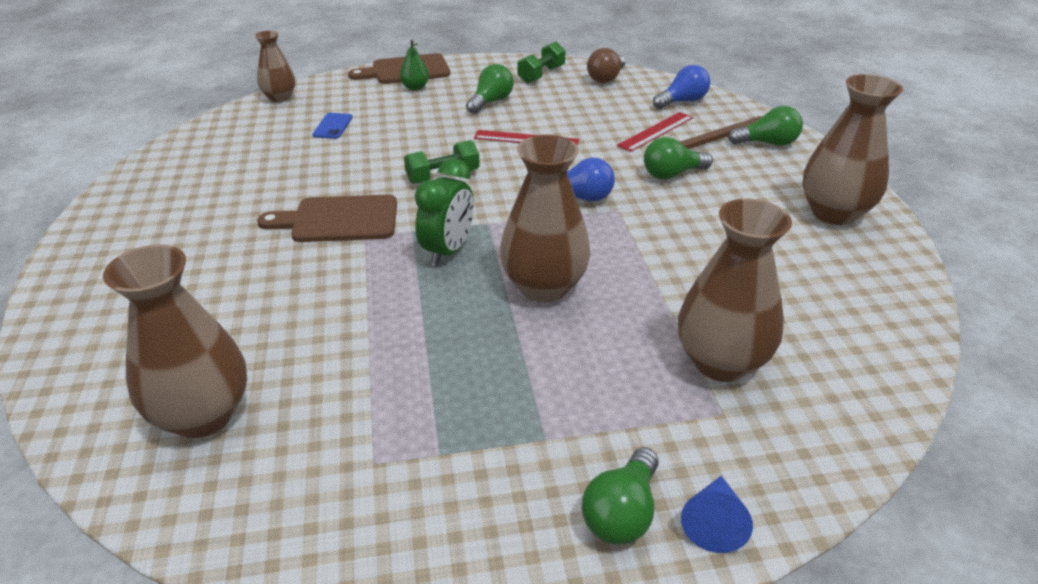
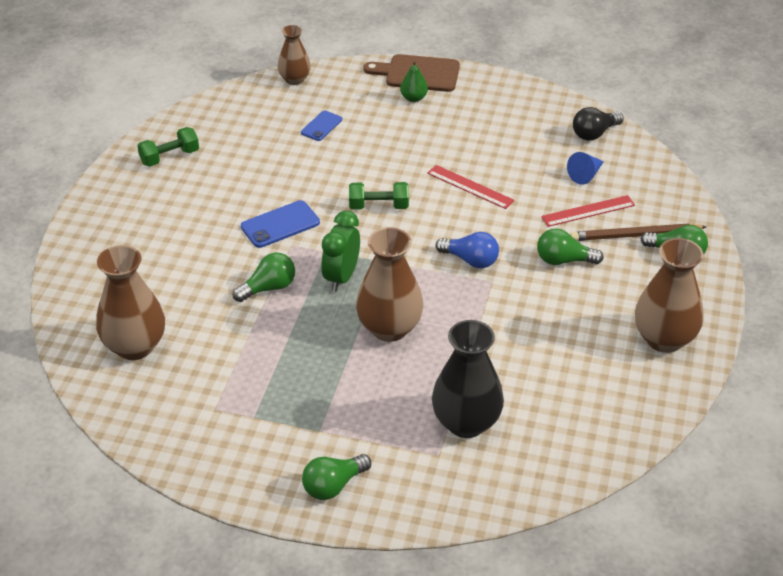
camera: 25 degrees right, 5 degrees up
(339, 220) = (280, 225): brown cutting board -> blue phone
(448, 251) = (341, 277): green clock -> green clock turned 150 degrees clockwise
(491, 102) = (468, 134): green light bulb -> green light bulb (268, 288)
(541, 75) = (536, 113): green dumbbell -> green dumbbell (169, 157)
(606, 78) = (594, 133): brown light bulb -> black light bulb
(682, 101) = (642, 183): blue light bulb -> none
(714, 522) = (380, 509): blue cone -> blue cone (586, 175)
(720, 362) = (466, 423): brown vase -> black vase

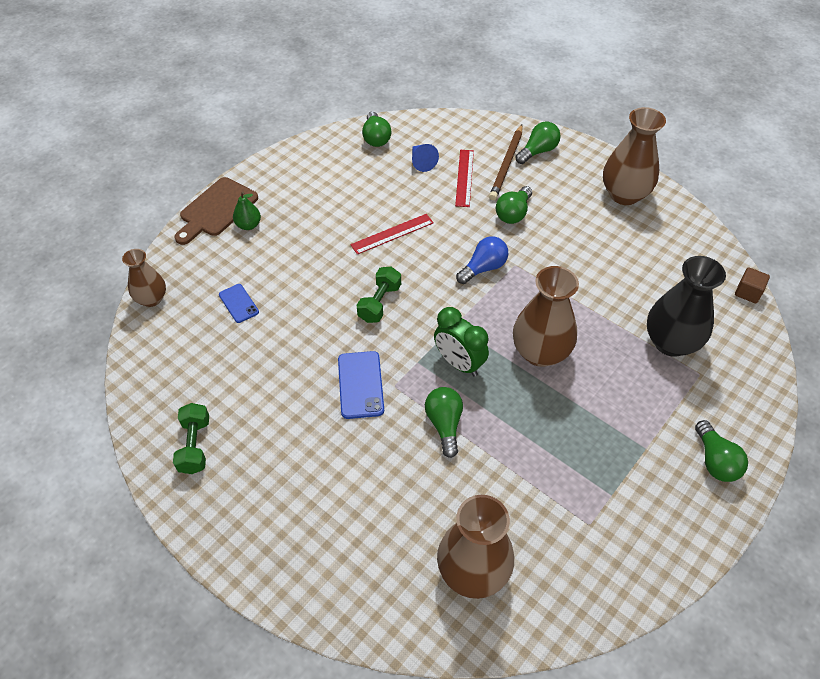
camera: 65 degrees left, 10 degrees up
(585, 475) = (748, 292): none -> brown cube
(594, 133) = (376, 138): black light bulb -> green light bulb

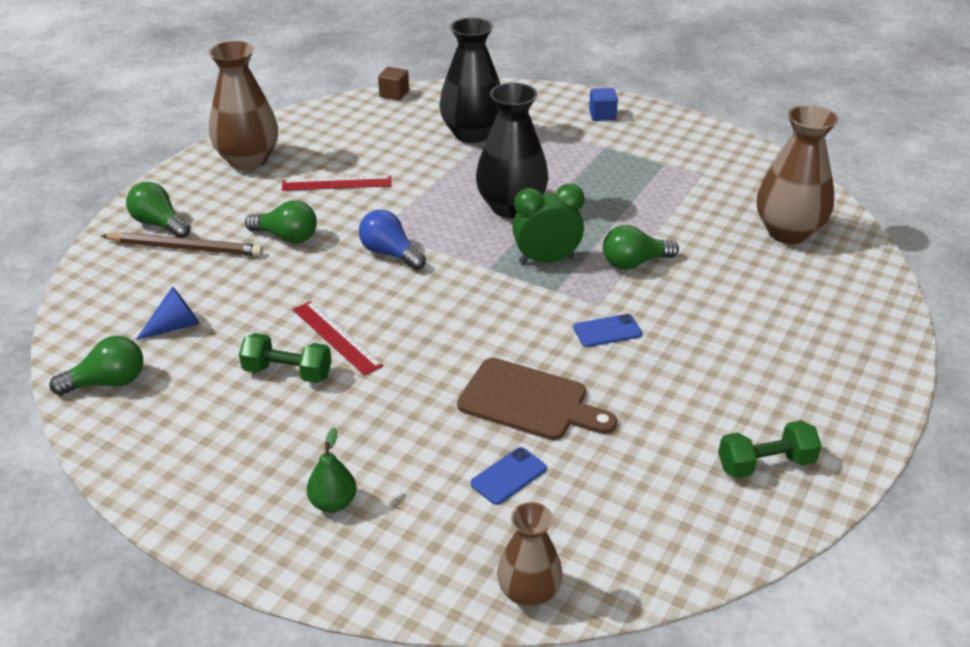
camera: 100 degrees left, 15 degrees down
(216, 209) = (296, 558): brown cutting board -> brown cutting board (529, 402)
(360, 385) = (607, 331): blue phone -> blue phone, size x0.64
(379, 303) = (470, 332): green dumbbell -> green dumbbell (288, 372)
(459, 363) = (546, 260): green clock -> green clock turned 135 degrees counterclockwise
(464, 177) = (213, 282): red ruler -> red ruler (337, 183)
(540, 352) = (511, 207): brown vase -> black vase
(715, 461) = (602, 115): green light bulb -> blue cube

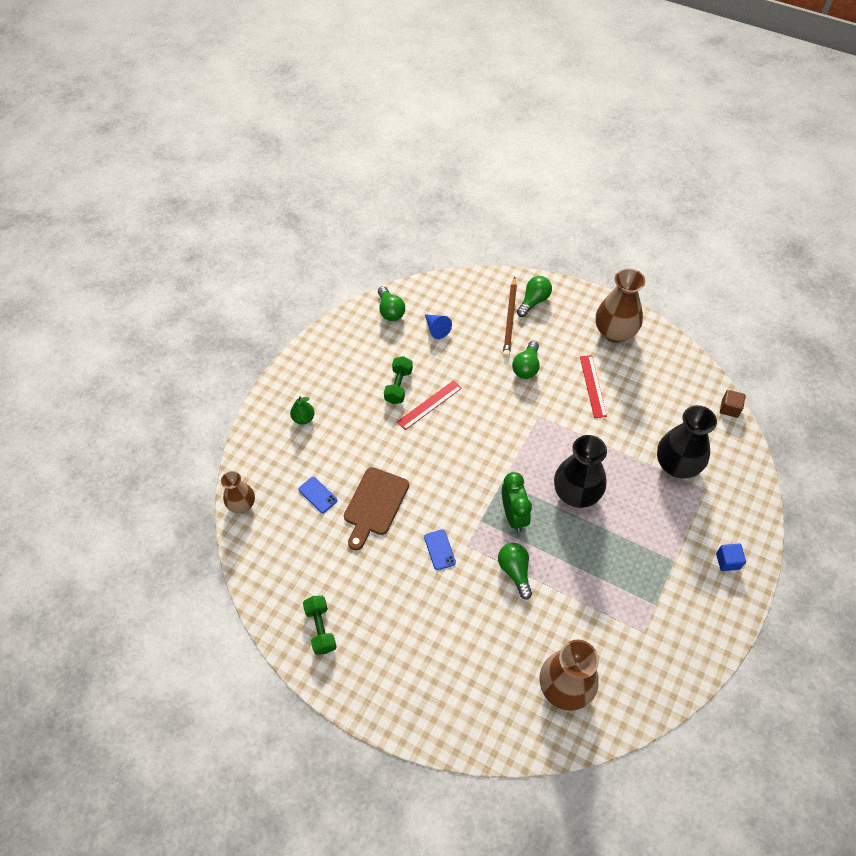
camera: 90 degrees right, 20 degrees up
(390, 253) = (513, 424): blue light bulb -> none

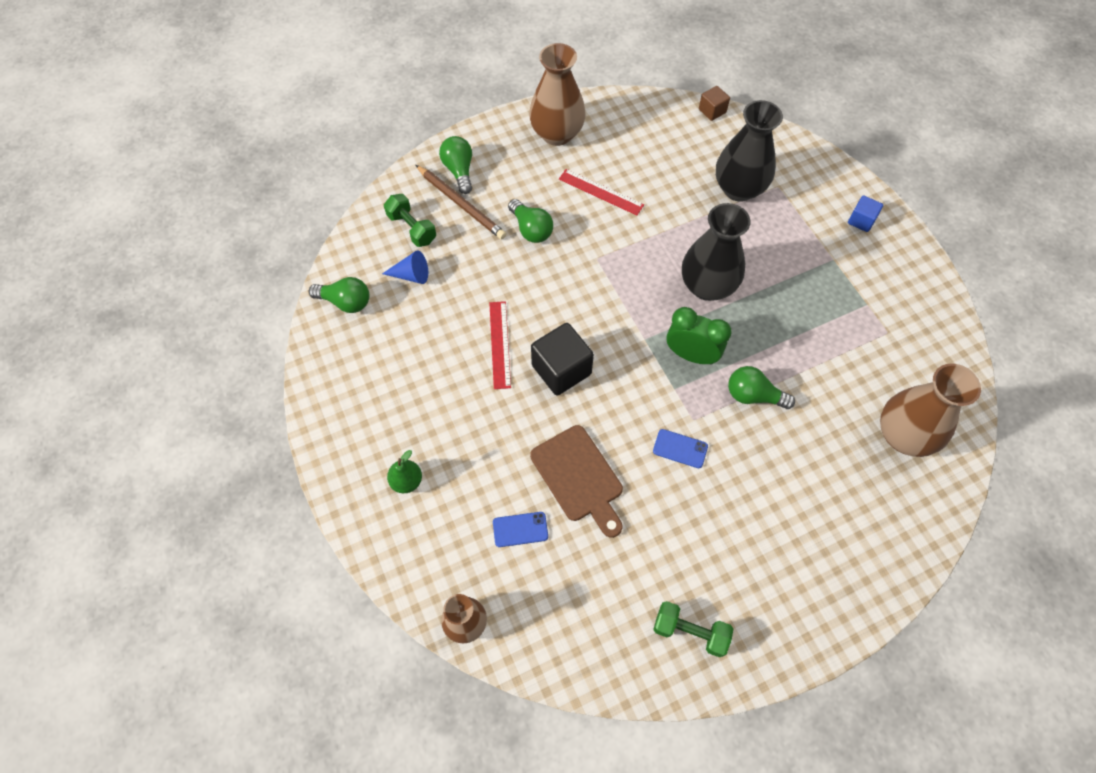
camera: 55 degrees left, 5 degrees up
(398, 386) = (450, 357): green dumbbell -> green dumbbell (412, 228)
(440, 449) = (561, 370): none -> black cube

